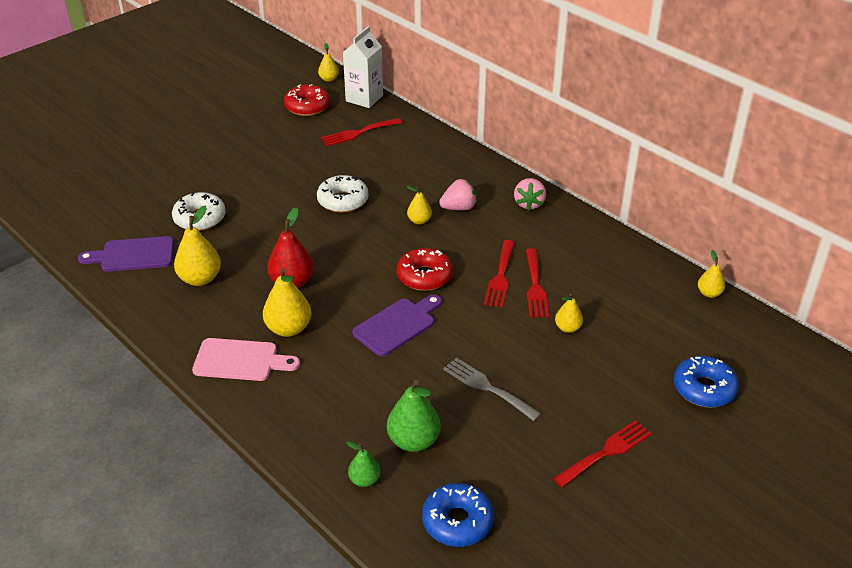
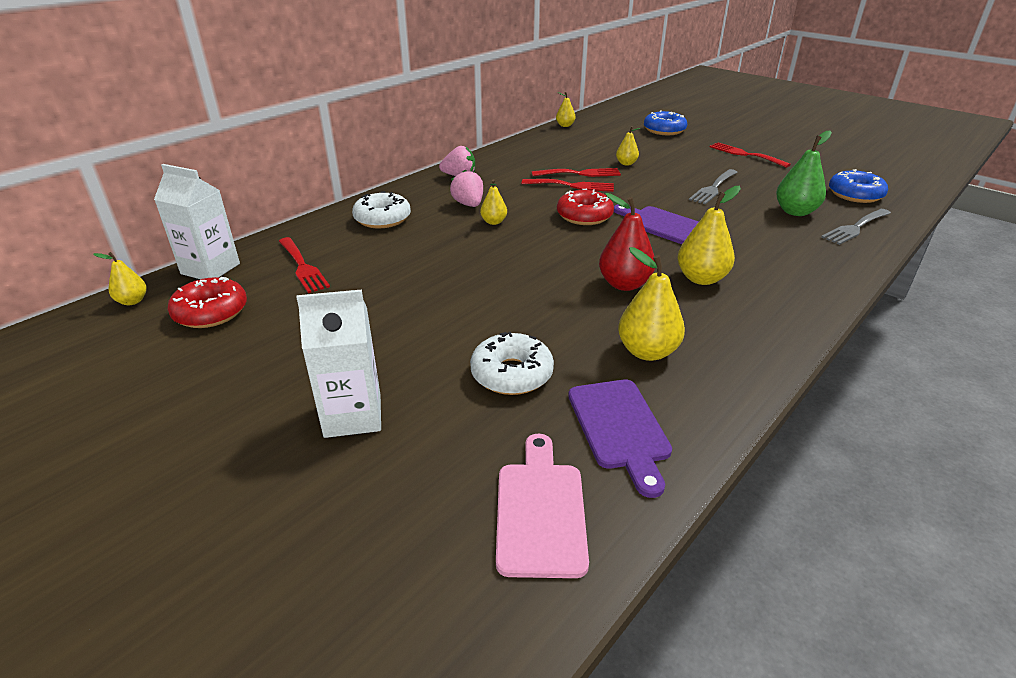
camera: 95 degrees left, 5 degrees down
(186, 163) = (353, 415): none -> white carton
(240, 360) = (769, 302): pink cutting board -> pink cutting board (540, 511)
(343, 201) = (459, 266): white donut -> white donut (382, 219)
(364, 480) = (855, 228): green pear -> grey fork

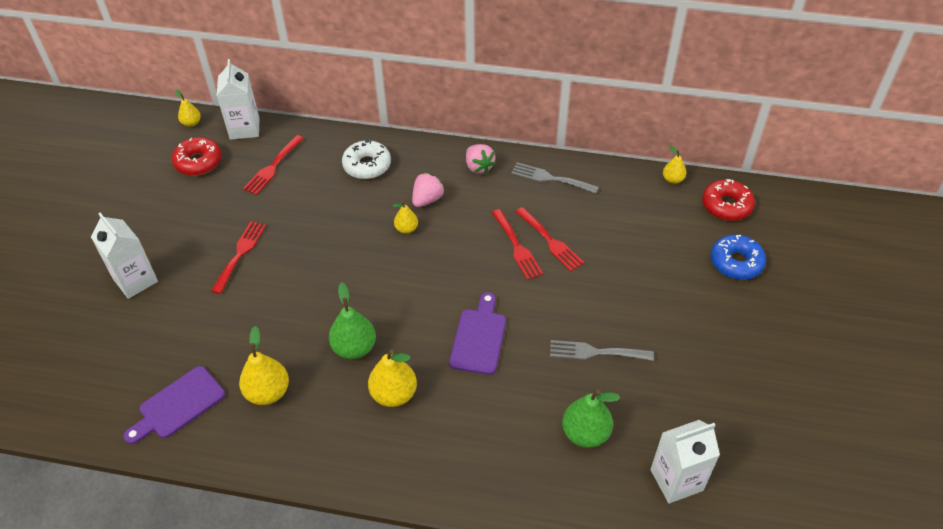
camera: 60 degrees right, 15 degrees up
(511, 374) = (207, 331): white donut -> none
(540, 511) = (96, 394): pink cutting board -> none
(584, 216) = (459, 280): red donut -> red donut (726, 206)
(624, 284) = (354, 348): red pear -> green pear
(626, 163) = (605, 265): yellow pear -> none
(745, 154) = (720, 355): red fork -> red fork (240, 253)
(855, 195) = (676, 480): blue donut -> white carton
(855, 228) = (581, 491): grey fork -> grey fork (550, 178)

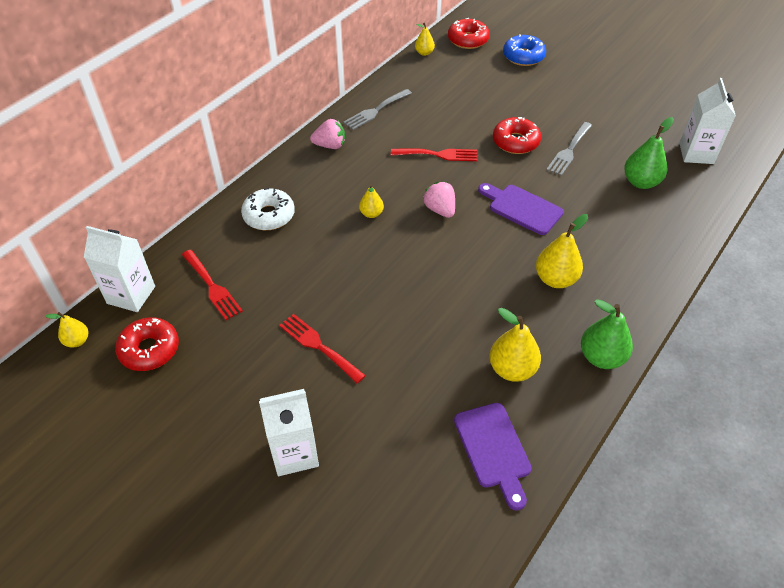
camera: 65 degrees left, 0 degrees up
(354, 348) = (491, 291): green pear -> green pear (601, 357)
(427, 199) = (345, 189): pink strawberry -> pink strawberry (440, 210)
(550, 241) = (444, 134): red fork -> none
(578, 301) = (515, 142): none -> red donut

